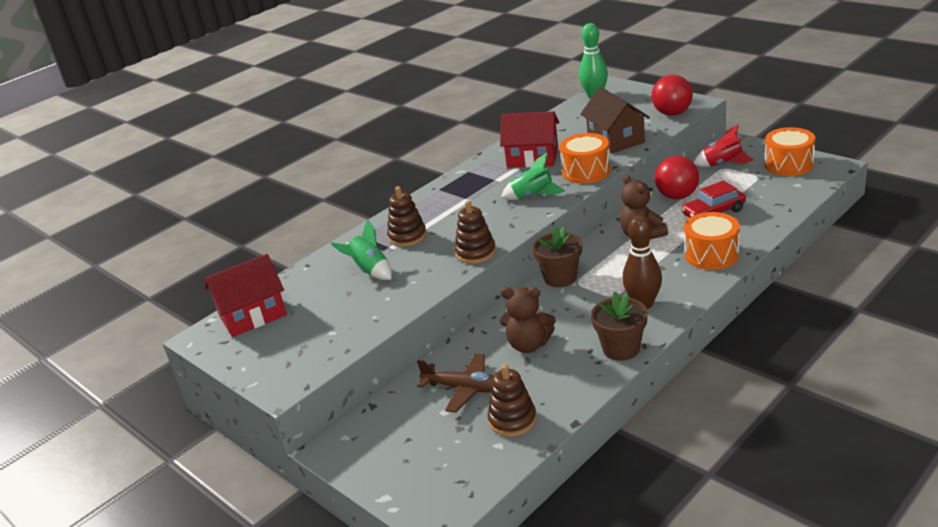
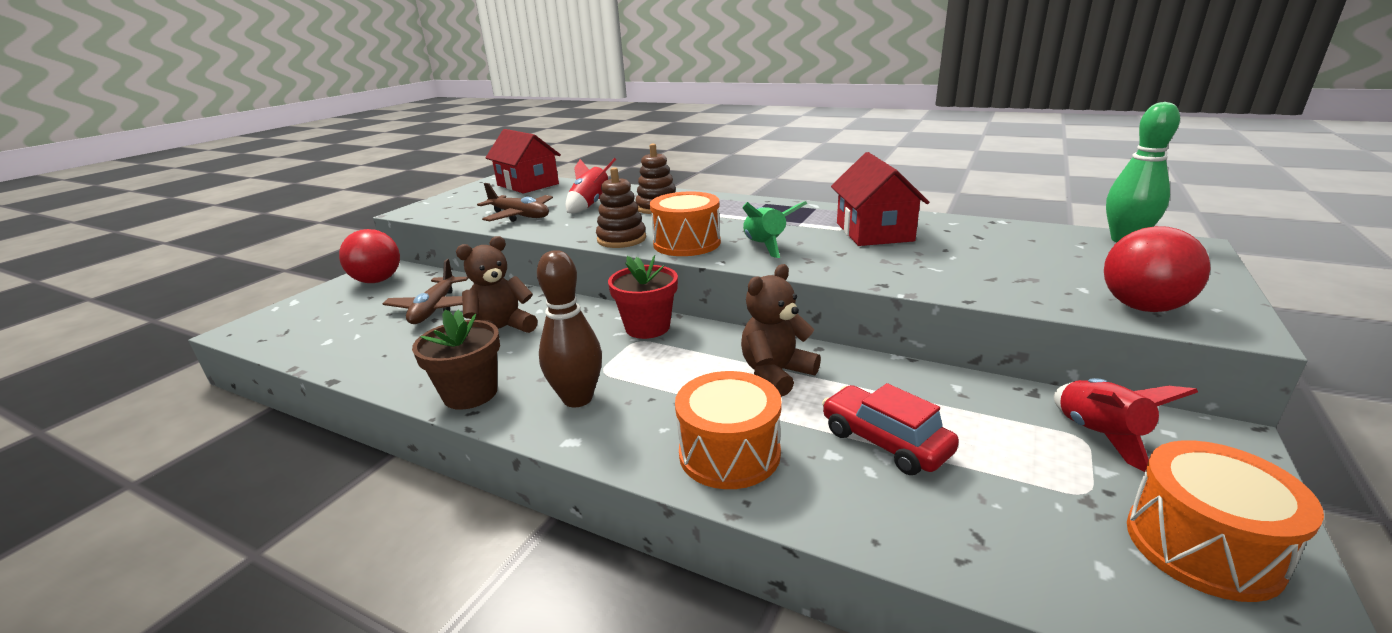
camera: 70 degrees right, 5 degrees down
(367, 310) = (519, 216): none -> brown plane
(370, 271) = (590, 205): green rocket -> red rocket
(512, 420) = (364, 342): brown stacking toy -> none
(528, 345) = (501, 329): brown teddy bear -> brown teddy bear turned 60 degrees clockwise
(560, 278) = (647, 327): brown flower pot -> red flower pot
(586, 171) = (853, 267): orange drum -> orange drum (687, 243)
(616, 140) = (979, 274): brown house -> none
(677, 196) = (923, 393): red ball -> red ball (377, 281)

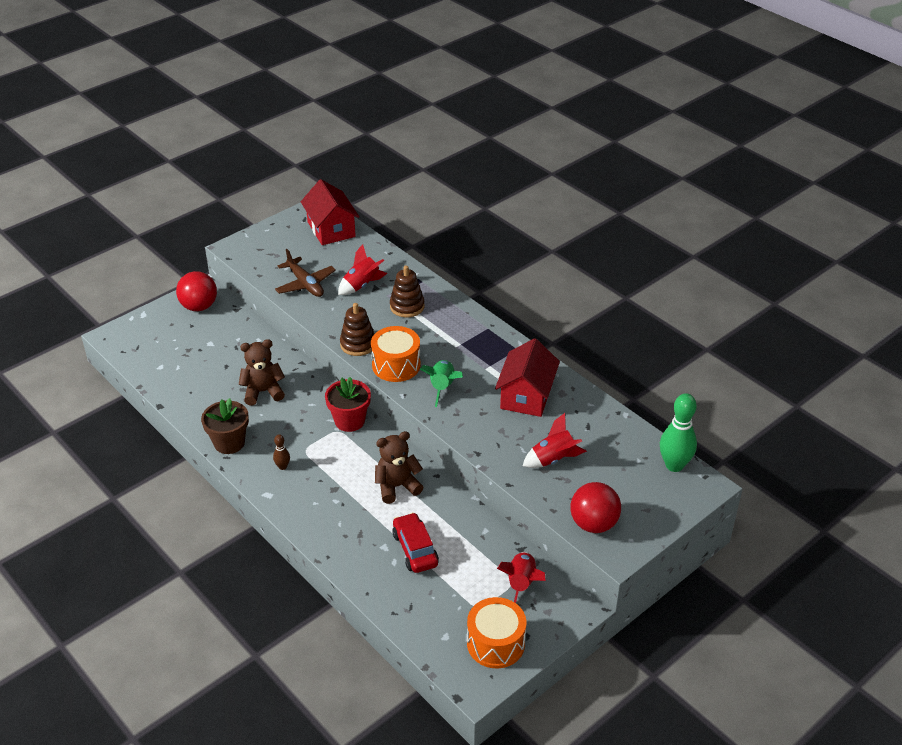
camera: 20 degrees right, 15 degrees up
(435, 309) = (229, 354): brown plane -> none
(577, 398) = (282, 466): brown bowling pin -> brown bowling pin, size x0.48
(729, 453) = (337, 529): orange drum -> none
(986, 267) = (553, 459): none -> red rocket

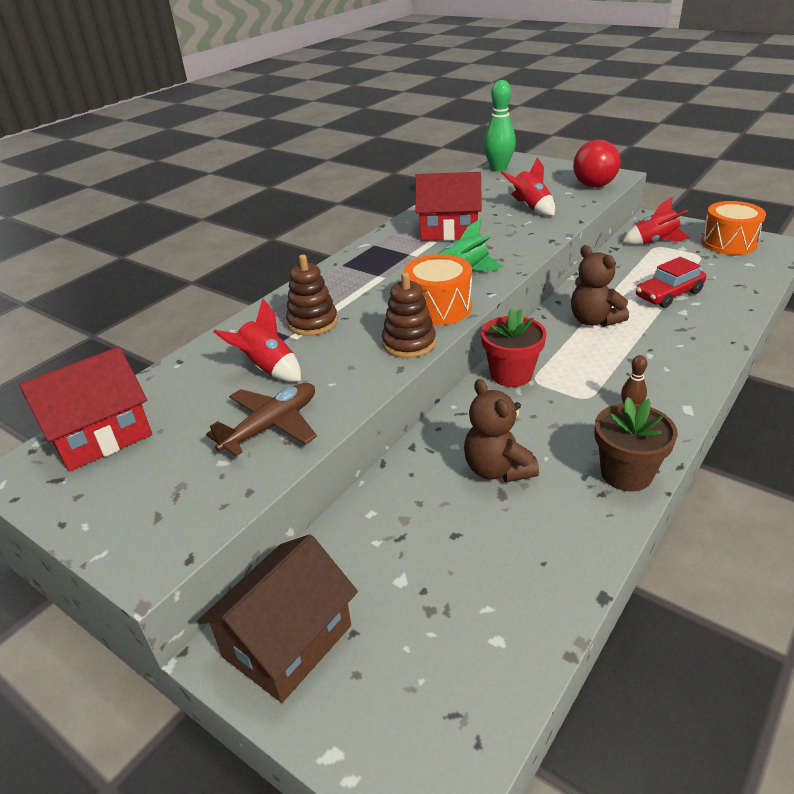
camera: 100 degrees left, 5 degrees down
(199, 306) = (287, 641): red ball -> brown house

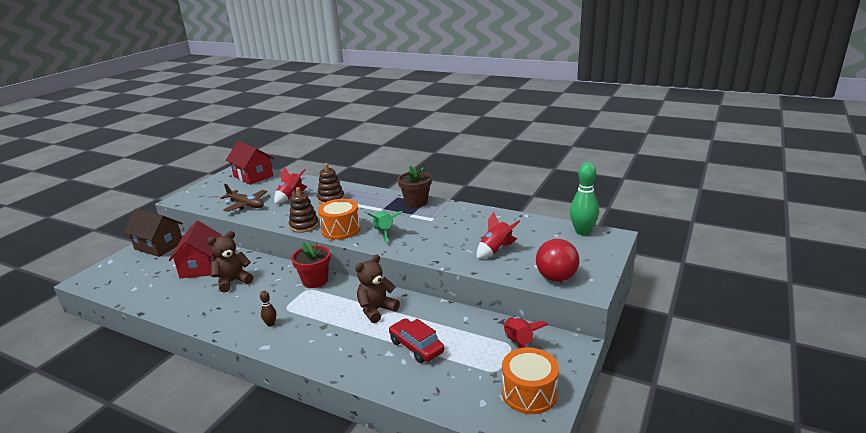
camera: 80 degrees right, 10 degrees down
(448, 230) = (449, 222): red house -> red house (201, 266)
(626, 473) = (215, 321): brown flower pot -> brown flower pot (416, 202)

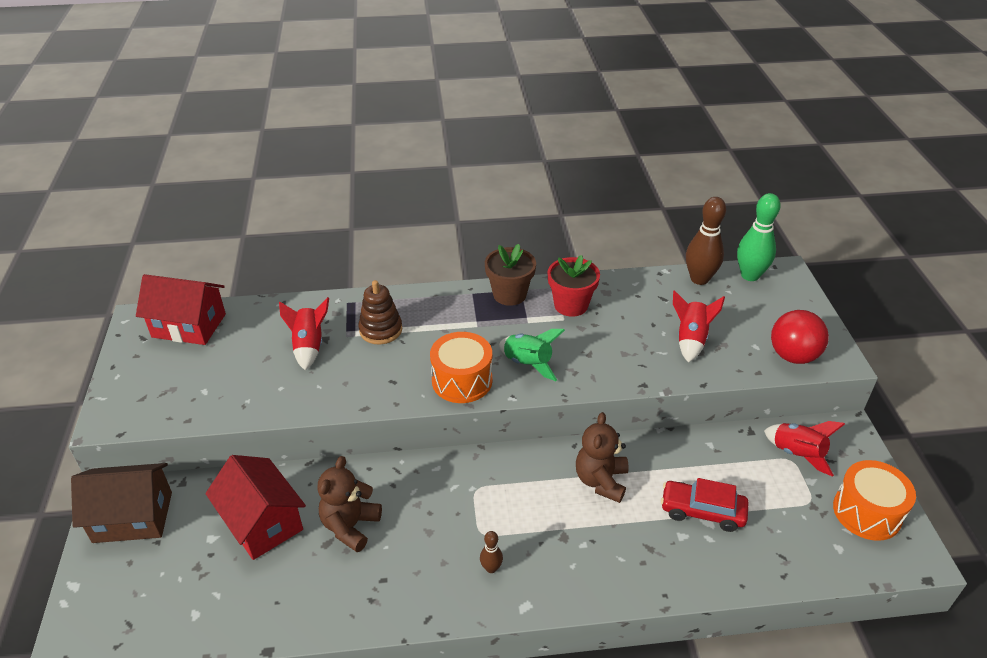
camera: 35 degrees left, 15 degrees up
(246, 205) = (253, 388): brown plane -> none
(304, 225) = (399, 394): brown stacking toy -> none
(315, 281) = (470, 471): red flower pot -> red flower pot (571, 305)
(543, 224) = (699, 279): none -> brown bowling pin

